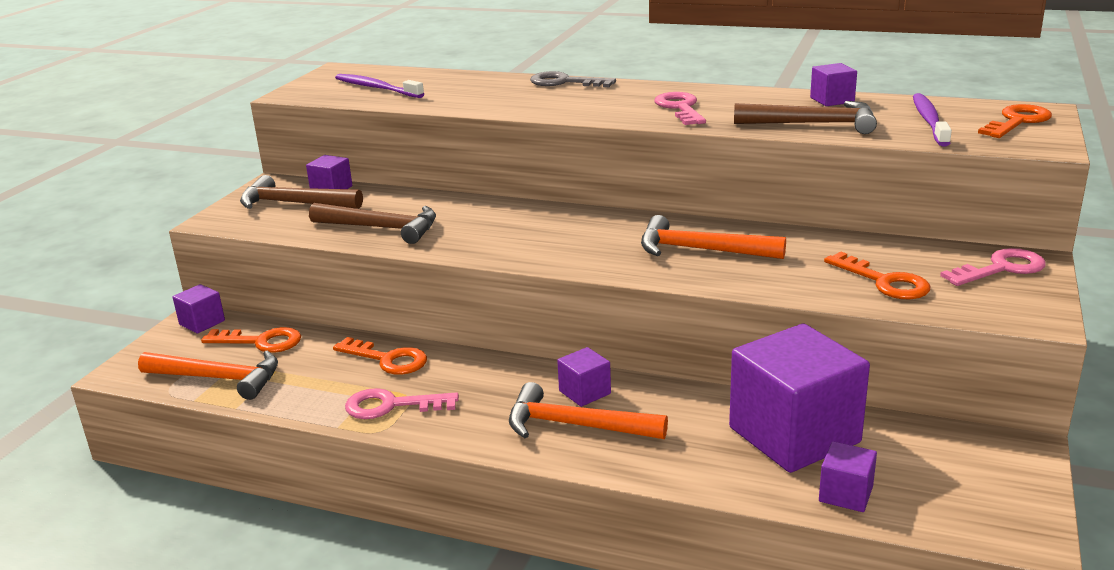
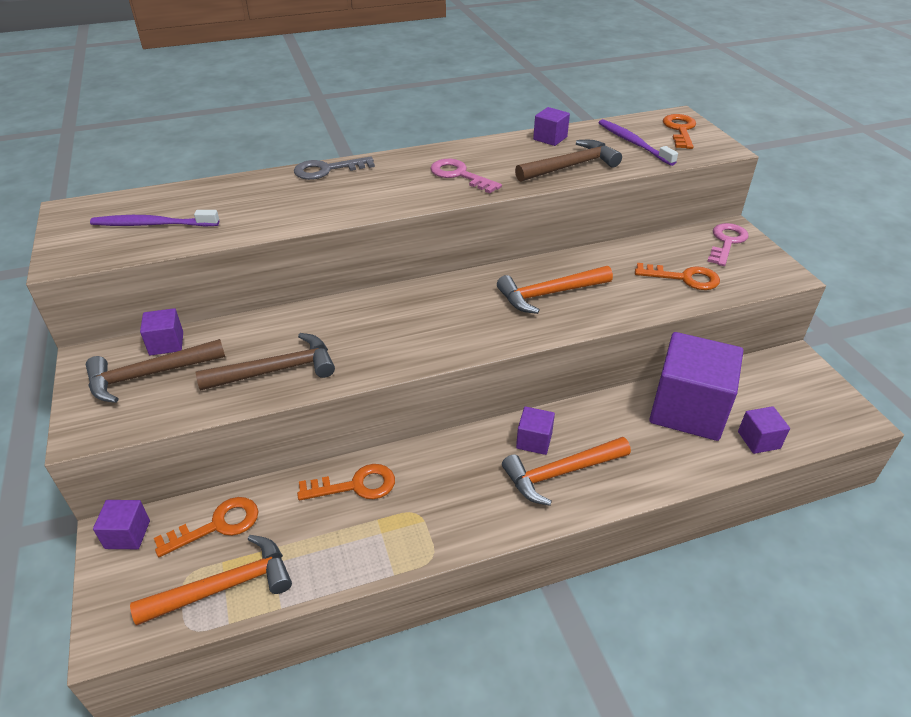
camera: 40 degrees left, 15 degrees up
(392, 405) = (413, 529): pink key -> none

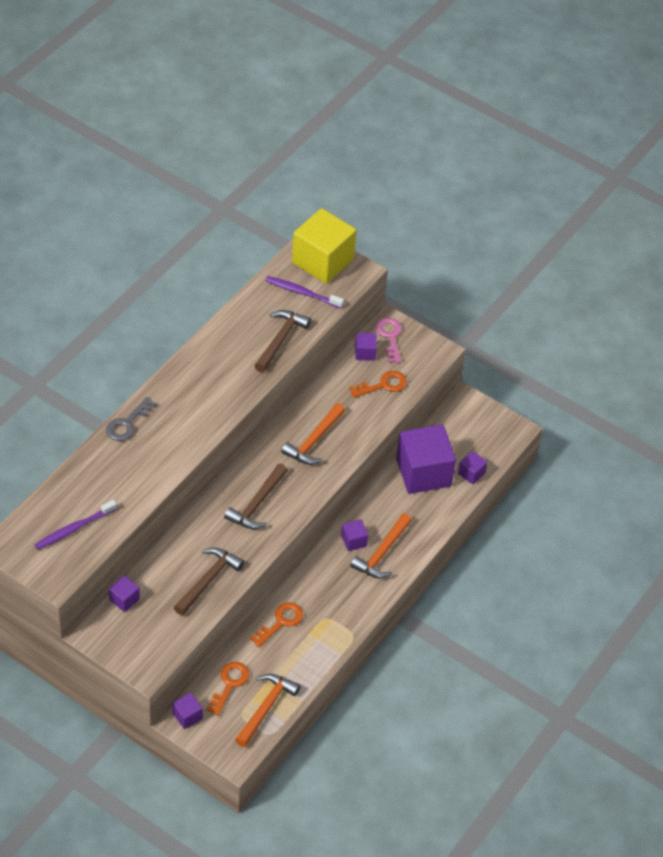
camera: 40 degrees left, 10 degrees up
(149, 375) = (140, 623): brown hammer -> brown hammer (257, 504)
(459, 175) = (218, 385): pink key -> none
(550, 138) = (244, 314): purple cube -> purple cube (365, 353)
(680, 130) = (322, 261): orange key -> yellow cube

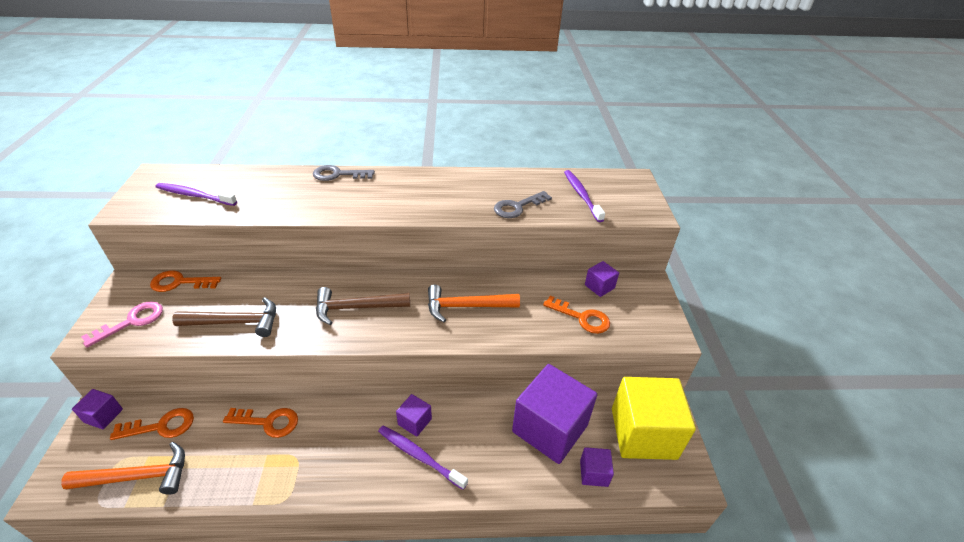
camera: 55 degrees right, 10 degrees down
(124, 599) = (180, 282): purple cube -> orange key
(280, 340) = (517, 207): brown hammer -> grey key
(322, 261) = (628, 190): yellow cube -> yellow cube (643, 433)
(382, 553) = (419, 456): orange hammer -> purple toothbrush
(390, 337) = (637, 293): pink key -> pink key (132, 322)

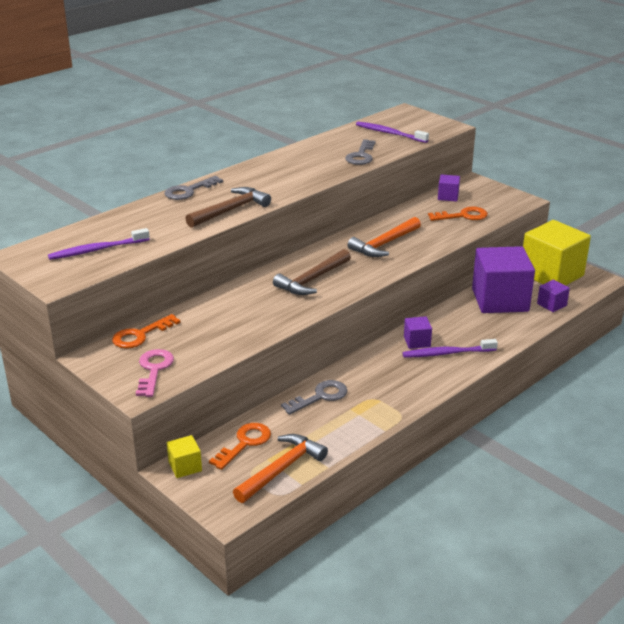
camera: 40 degrees left, 10 degrees down
(103, 416) = (185, 466): purple cube -> yellow cube
(235, 322) = (239, 329): brown hammer -> brown hammer (230, 210)
(268, 422) = (320, 397): orange key -> grey key

